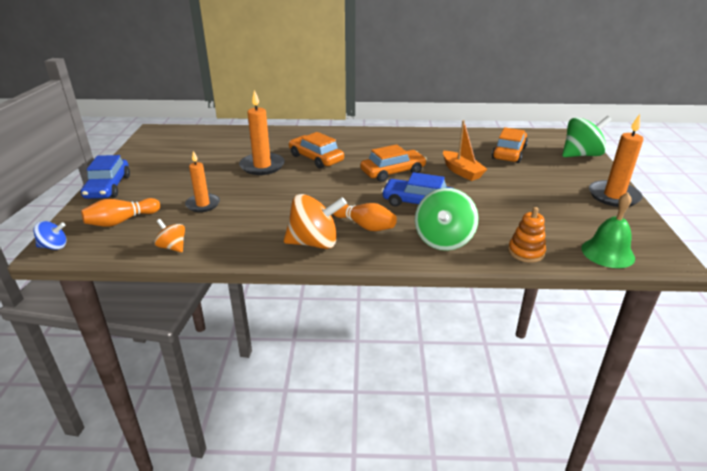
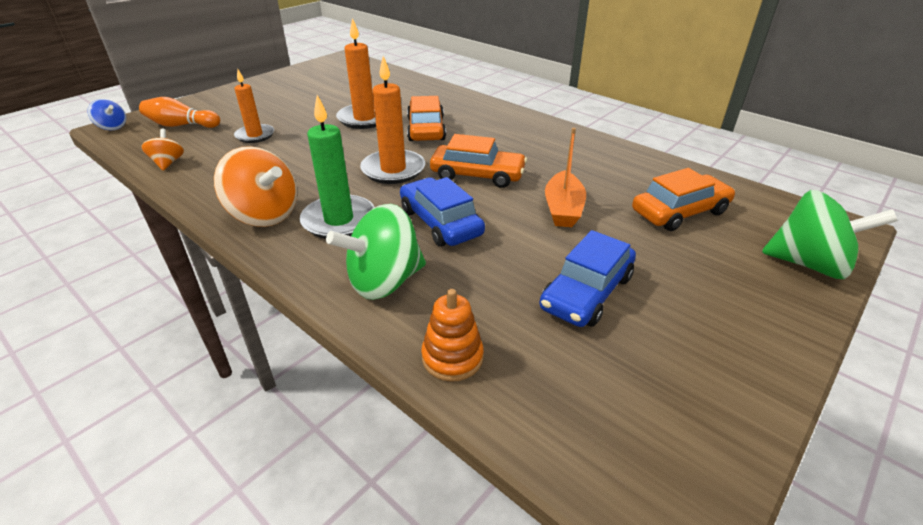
camera: 40 degrees right, 5 degrees up
(108, 187) = (226, 94): blue car -> blue car (586, 292)
(364, 225) = (339, 220): orange bowling pin -> green candle
(607, 253) = (574, 439): green bell -> none
(613, 196) = (756, 356): orange candle -> orange candle (393, 170)

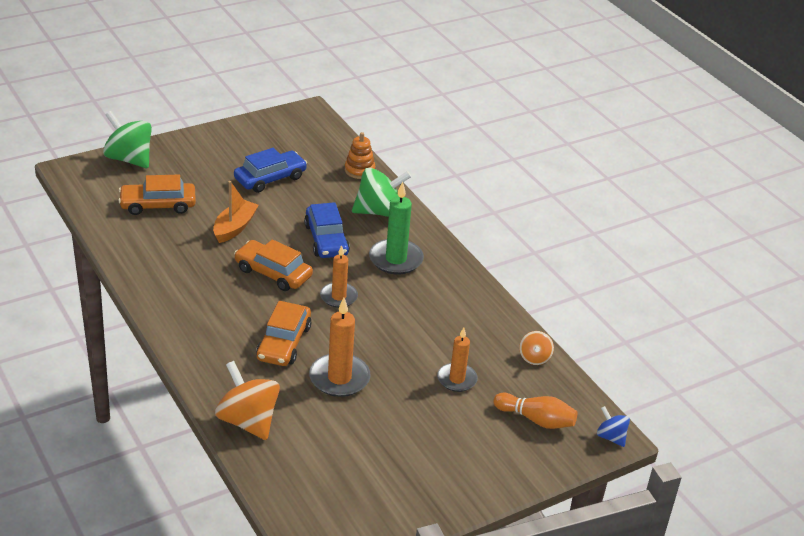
camera: 165 degrees left, 0 degrees up
(264, 215) = (448, 278): orange spinning top -> orange spinning top (248, 421)
(393, 170) = (338, 297): orange candle -> orange candle, size x0.67

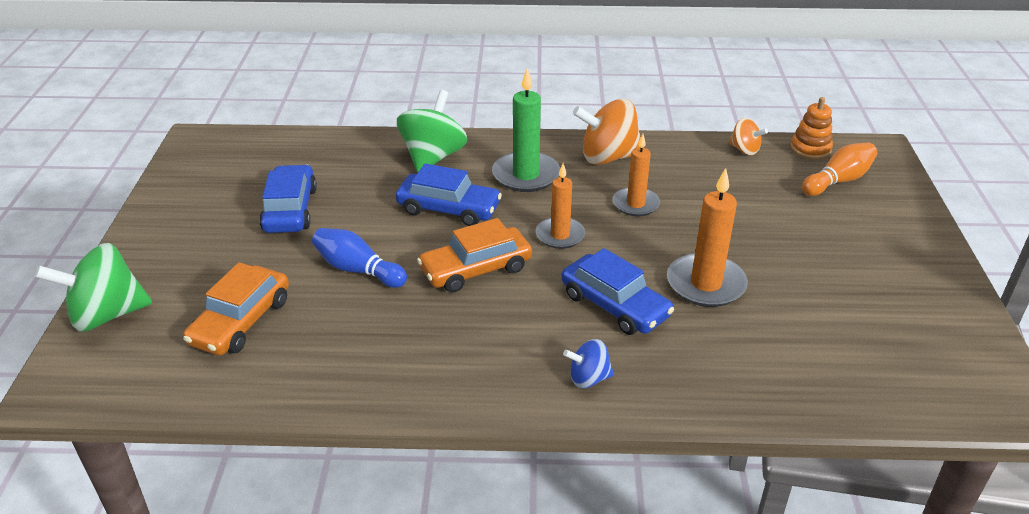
camera: 55 degrees left, 0 degrees up
(234, 227) = (358, 270): orange boat -> blue bowling pin
(248, 421) = (747, 386): orange spinning top -> orange spinning top (608, 157)
(284, 342) = (615, 305): orange car -> blue car
(359, 170) = (346, 144): orange stacking toy -> orange stacking toy (810, 149)
(457, 379) = (752, 205): orange candle -> orange candle (635, 204)
(610, 437) = (880, 150): blue spinning top -> blue spinning top (588, 378)

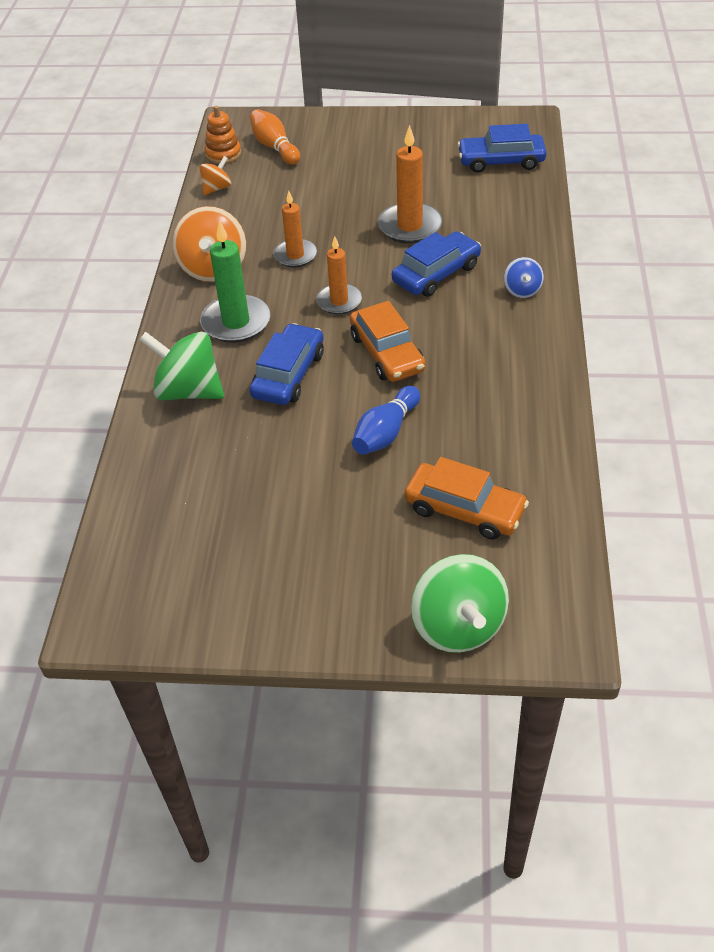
camera: 85 degrees left, 10 degrees up
(290, 210) = (276, 499): blue car -> blue car (501, 161)

